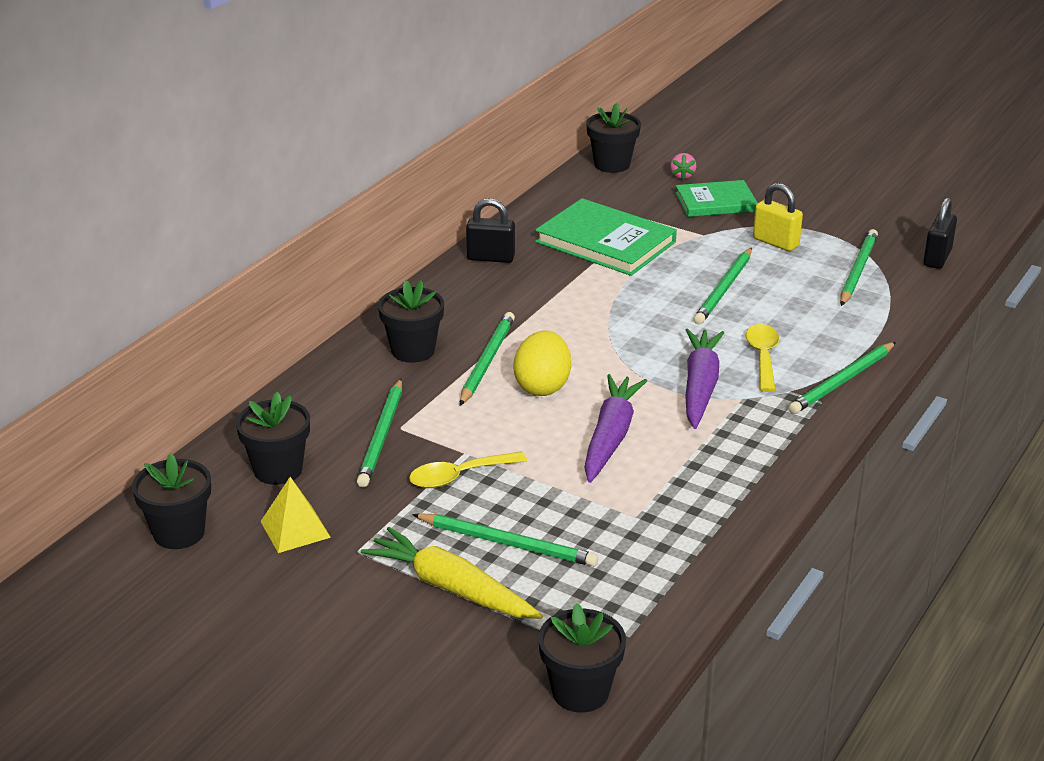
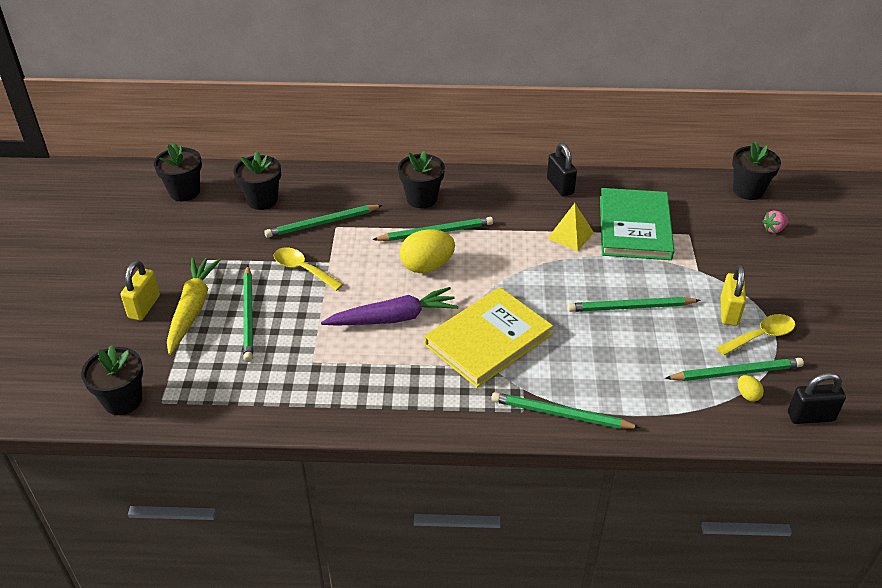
camera: 60 degrees right, 10 degrees up
(295, 529) = (212, 229): yellow pyramid -> yellow pyramid (570, 235)
(405, 630) = (144, 307): none -> yellow padlock
(700, 386) = (488, 340): purple carrot -> yellow book
(715, 202) = (754, 260): green book -> none
(763, 357) = (555, 359): yellow spoon -> yellow spoon (760, 336)
(890, 276) = (747, 395): none -> yellow egg

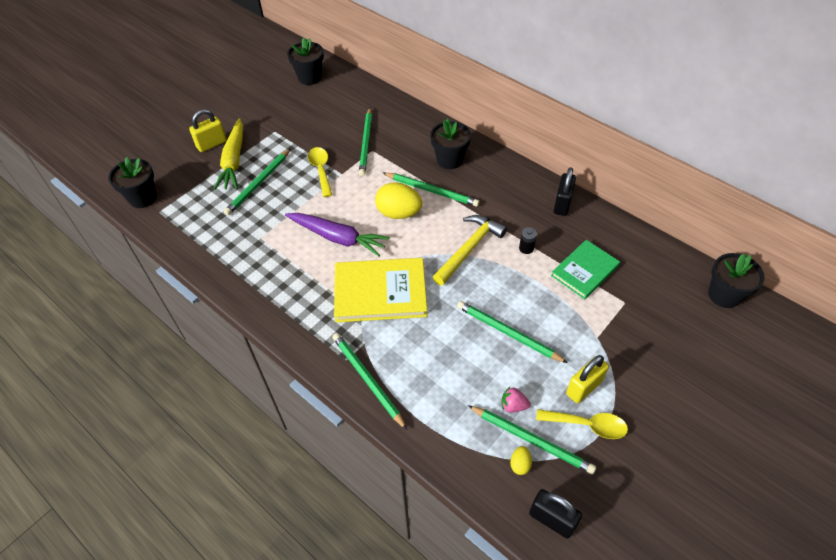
camera: 40 degrees right, 10 degrees up
(192, 309) = (234, 161): yellow carrot -> yellow carrot turned 135 degrees clockwise
(262, 200) = (347, 107): black flower pot -> none
(322, 223) = (366, 143): green pencil -> green pencil turned 105 degrees counterclockwise
(524, 261) = (469, 249): none -> yellow hammer
(570, 235) = (526, 248): yellow pyramid -> black battery
(634, 227) = (584, 271): green book -> green book, size x0.65
(774, 229) = (708, 343): pink strawberry -> pink strawberry (513, 405)

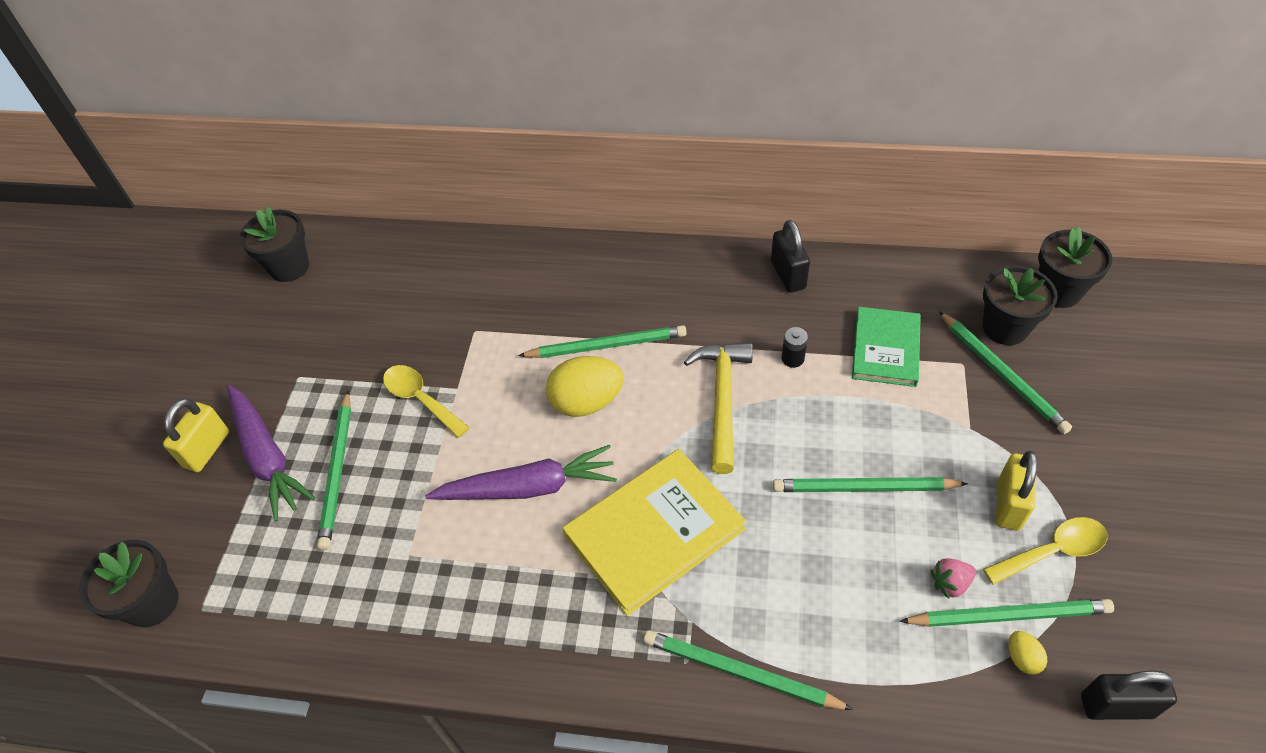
camera: 30 degrees left, 0 degrees up
(234, 161) = (267, 457): yellow carrot -> purple carrot
(366, 143) = (457, 324): green pencil -> green pencil (1002, 374)
(449, 160) = (595, 289): black flower pot -> black flower pot (1005, 328)

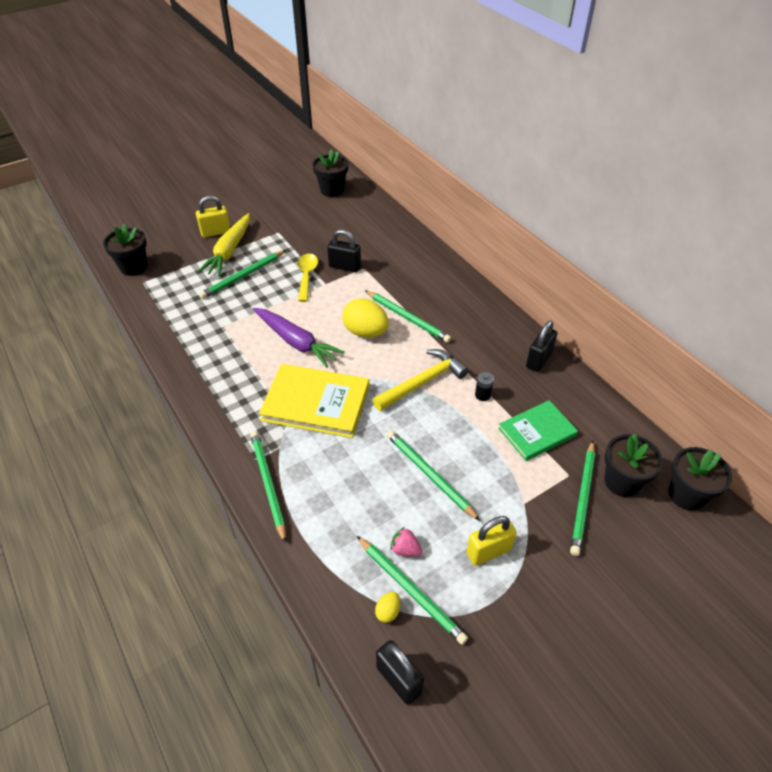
camera: 45 degrees right, 5 degrees down
(267, 457) = (229, 251): purple carrot -> yellow carrot
(449, 348) = (345, 266): none -> black padlock
(1052, 551) = (477, 591): yellow spoon -> none

